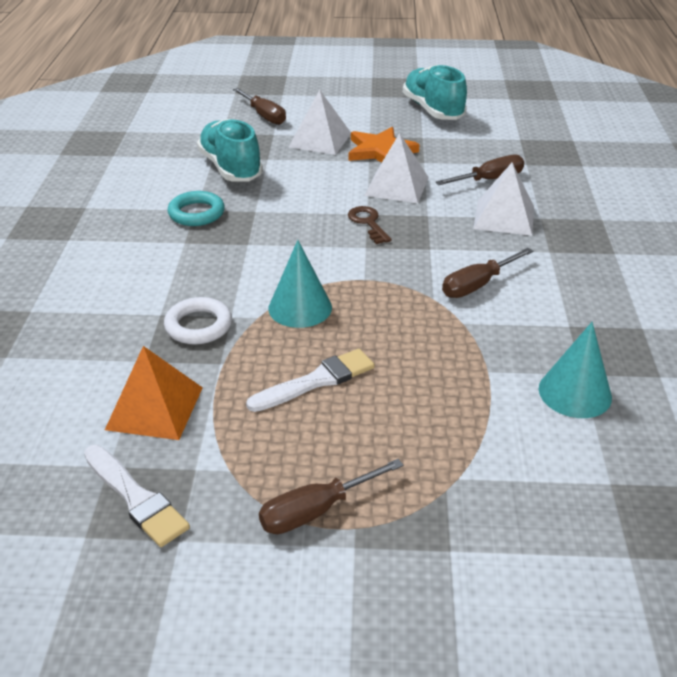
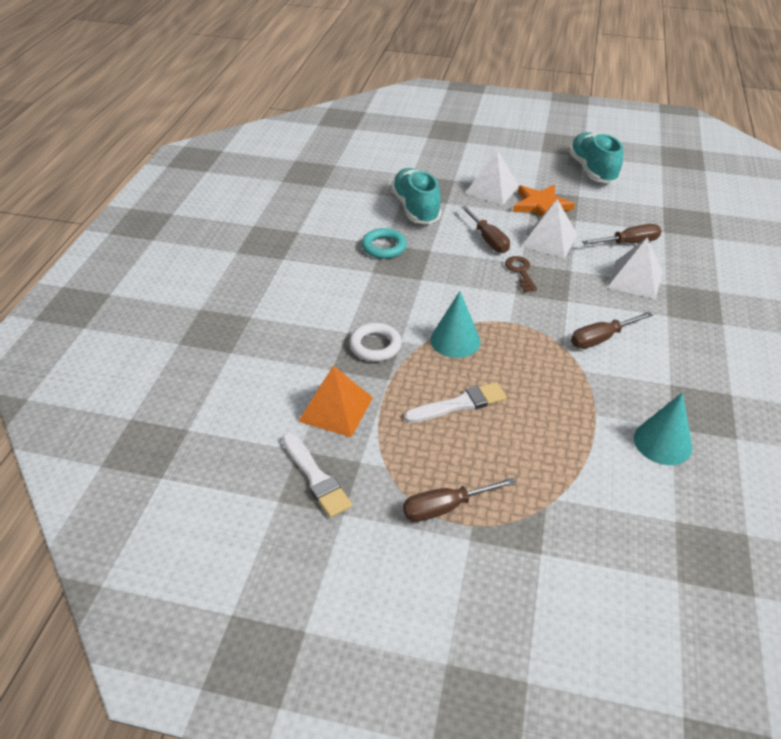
camera: 10 degrees right, 5 degrees up
(264, 116) = (448, 161): brown screwdriver -> brown screwdriver (488, 240)

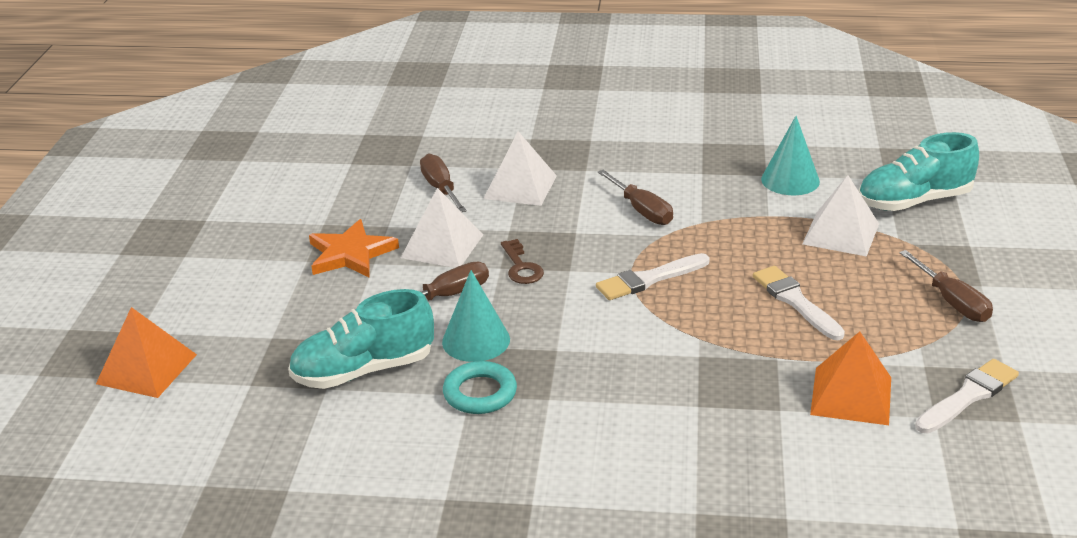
camera: 95 degrees left, 10 degrees down
(375, 346) = (717, 376): white ring -> none
(432, 146) = (147, 369): none -> orange pyramid
(455, 340) = (682, 311): turquoise cone -> turquoise cone (476, 340)
(492, 189) = (304, 298): white pyramid -> white pyramid (840, 233)
(499, 330) = (649, 279): none -> white brush
(520, 272) = (521, 267): brown key -> brown key turned 90 degrees counterclockwise
(592, 170) = (251, 212): turquoise shoe -> turquoise shoe (913, 201)

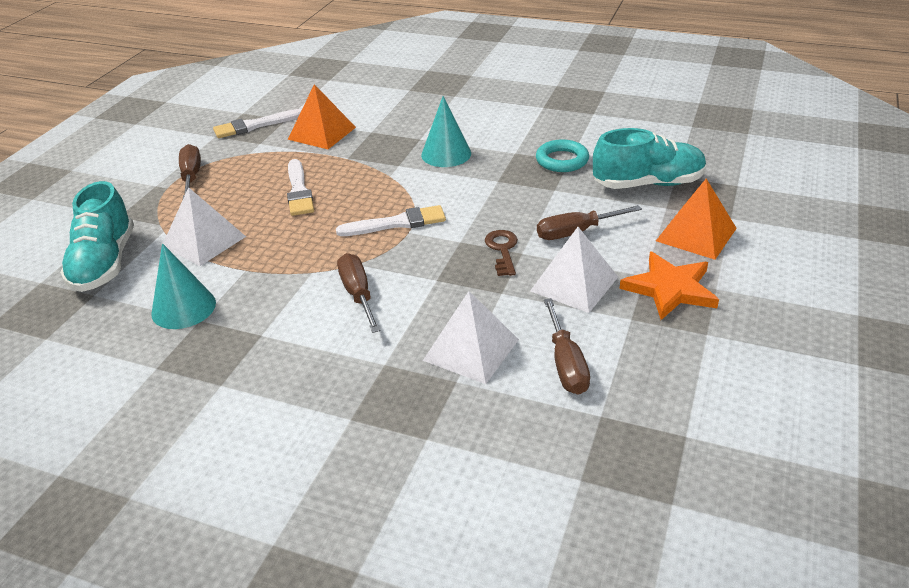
camera: 165 degrees left, 5 degrees up
(147, 369) = (831, 206): orange pyramid -> orange pyramid (696, 234)
(476, 340) = (558, 194): turquoise cone -> turquoise cone (446, 154)
(913, 201) = (104, 263): turquoise shoe -> turquoise shoe turned 90 degrees clockwise

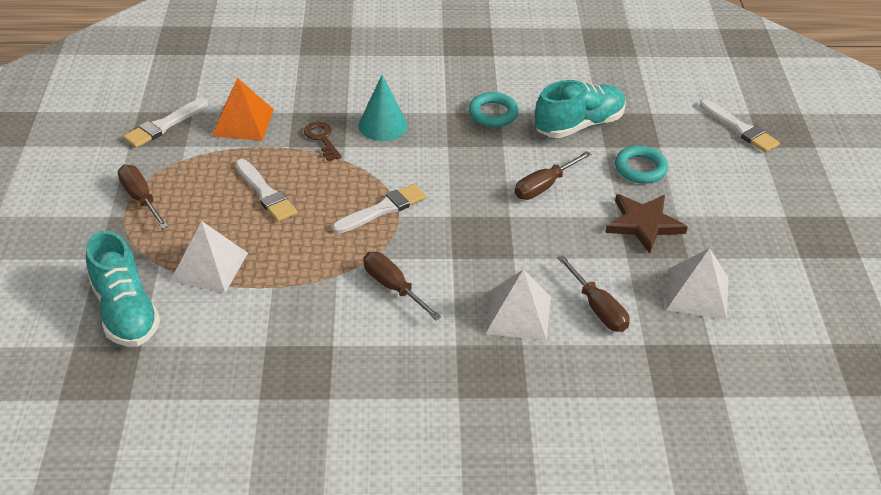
camera: 25 degrees left, 5 degrees up
(183, 308) = (241, 337): turquoise cone -> none
(502, 250) = (492, 217): brown key -> brown key (322, 139)
(574, 283) = (568, 236): white pyramid -> white pyramid (697, 293)
(670, 288) = (643, 224): orange star -> brown star
(696, 234) = (640, 168): orange pyramid -> turquoise ring
(839, 216) = (740, 129): none -> white brush

